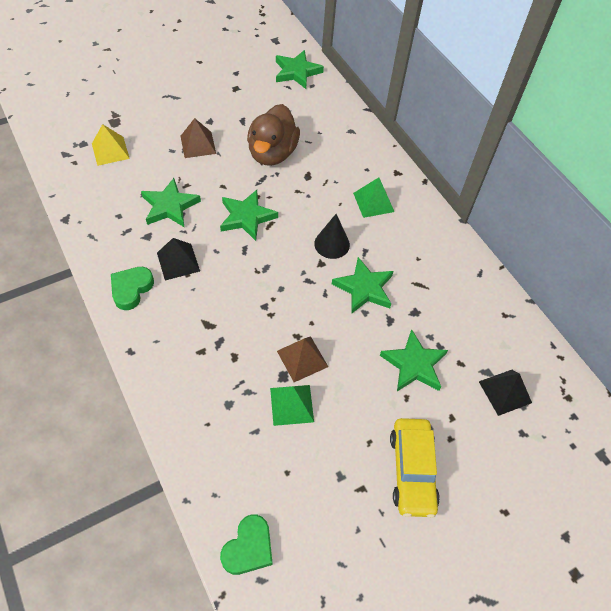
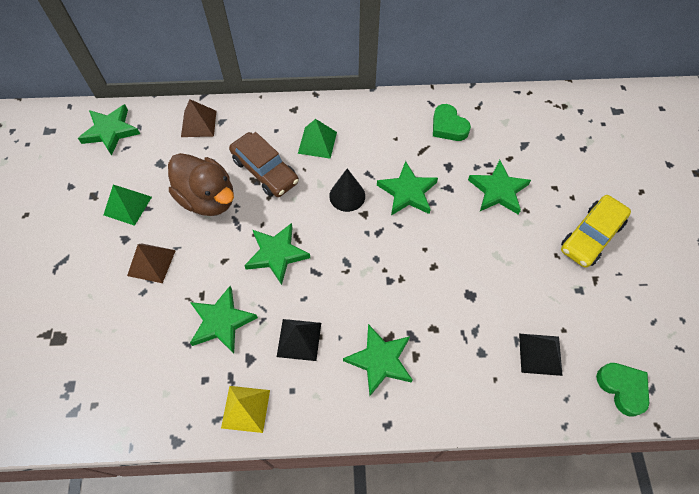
camera: 60 degrees left, 5 degrees up
(110, 151) = (101, 358): yellow pyramid -> yellow pyramid (245, 409)
(131, 289) = (311, 398): green heart -> green heart (448, 126)
(185, 326) = (380, 360): none -> green star
(291, 404) = (501, 300): green pyramid -> green pyramid (127, 206)
(302, 358) = (458, 272): brown pyramid -> brown pyramid (198, 123)
(321, 178) = (265, 171): none -> brown car
(412, 470) = (591, 236): yellow car -> yellow car turned 105 degrees clockwise
(505, 392) = (545, 142): black pyramid -> black pyramid (540, 354)

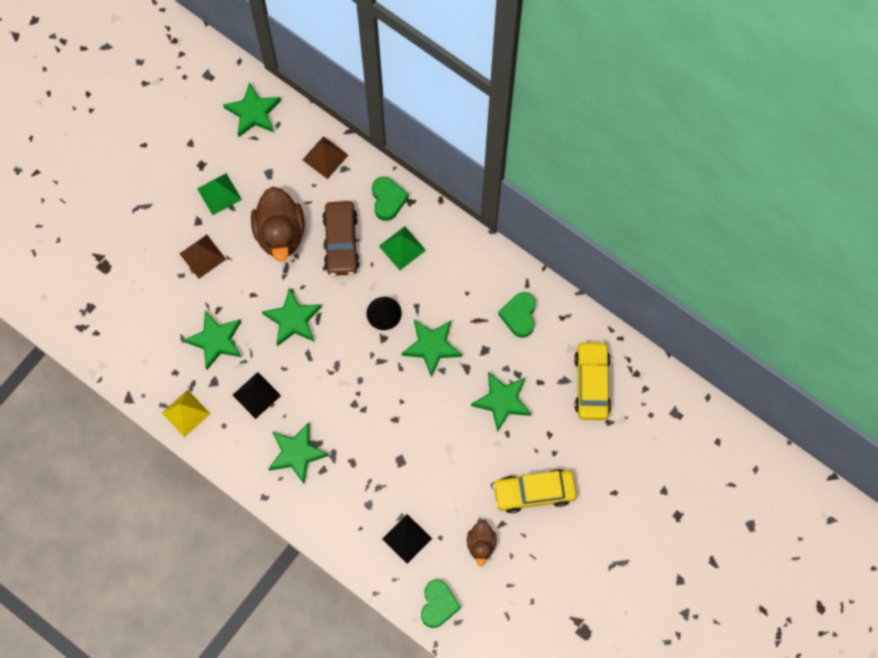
camera: 40 degrees right, 10 degrees up
(275, 119) = (388, 200): none -> green heart
(544, 133) = (591, 383): none -> yellow car
(598, 308) = (481, 544): none -> brown duck

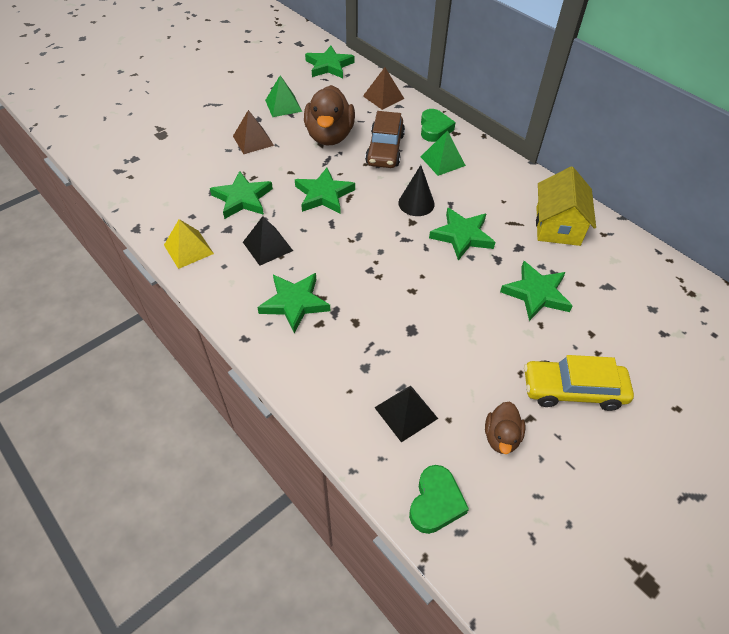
camera: 10 degrees right, 20 degrees down
(519, 316) = (557, 226): green heart -> yellow house
(591, 383) = (640, 294): yellow car -> none

